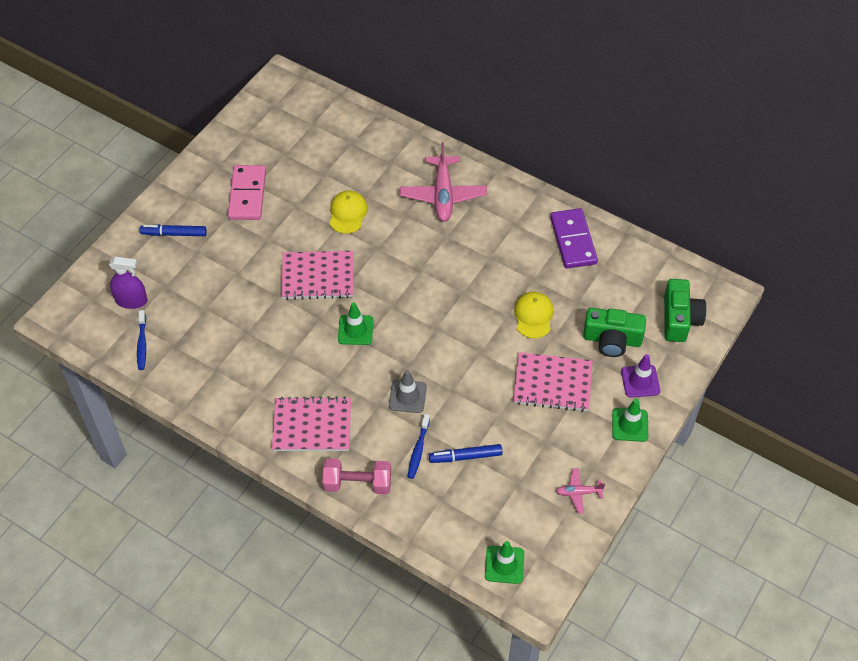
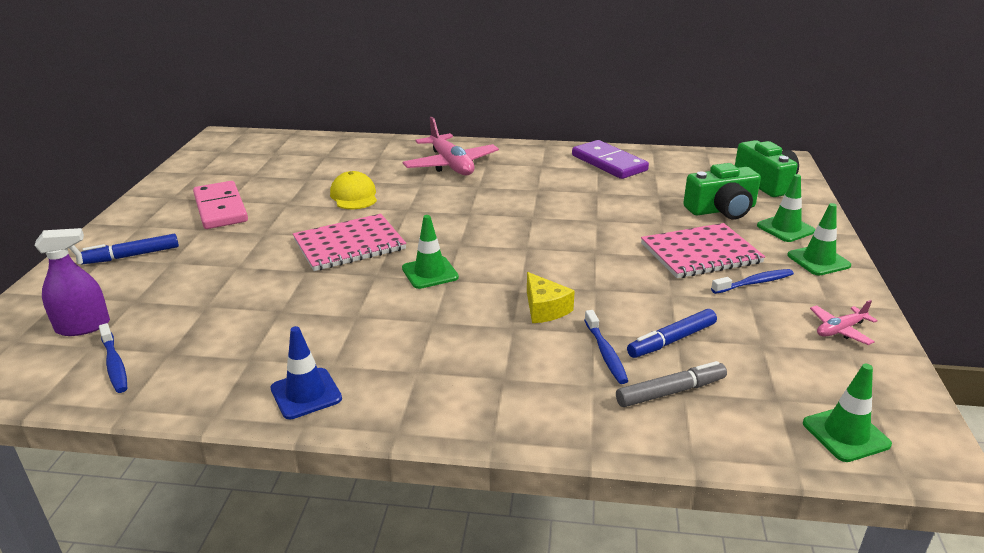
camera: 25 degrees left, 25 degrees down
(235, 411) = (306, 394): none -> blue traffic cone
(312, 426) = (437, 374): pink notebook -> none
(357, 483) = (553, 414): pink dumbbell -> none
(407, 396) = (545, 309): grey traffic cone -> yellow cheese
(433, 495) = (670, 392): none -> grey marker
(533, 316) = (624, 214): yellow cap -> none
(563, 428) = (754, 283): none -> blue toothbrush
(640, 381) = (785, 228): purple traffic cone -> green traffic cone

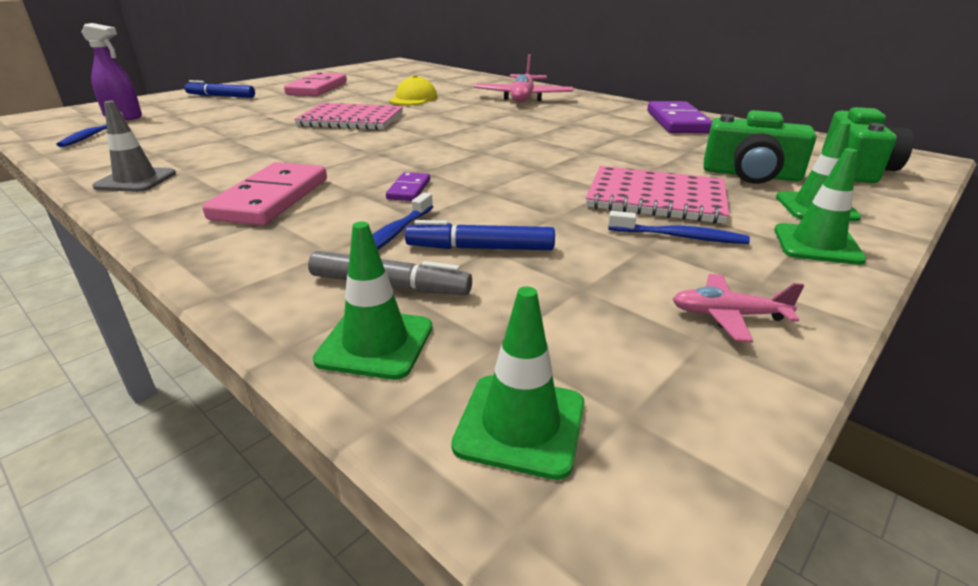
camera: 35 degrees right, 0 degrees up
(306, 394) = (136, 180): blue traffic cone -> grey traffic cone
(430, 273) = (370, 146): green traffic cone -> green traffic cone (375, 343)
(463, 361) = (271, 198): none -> pink domino
(545, 309) = (409, 189): yellow cheese -> purple domino

